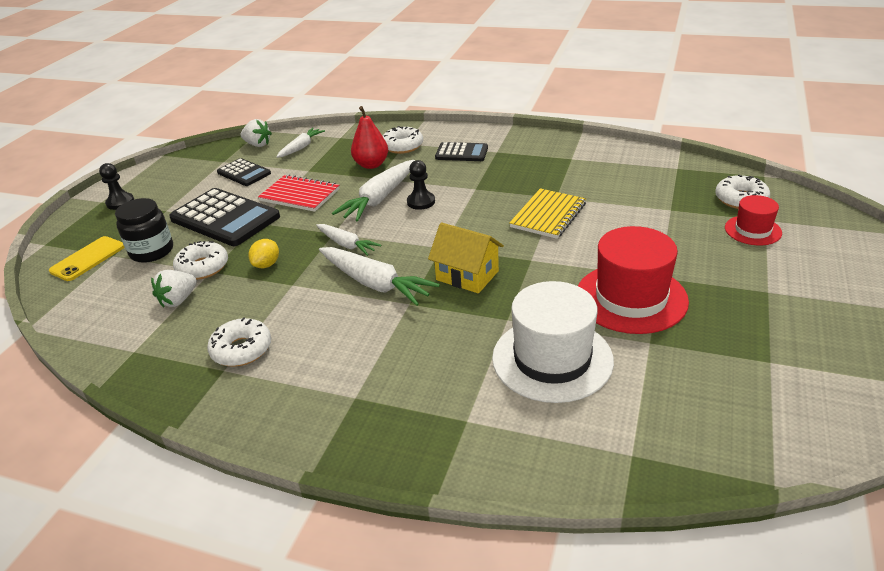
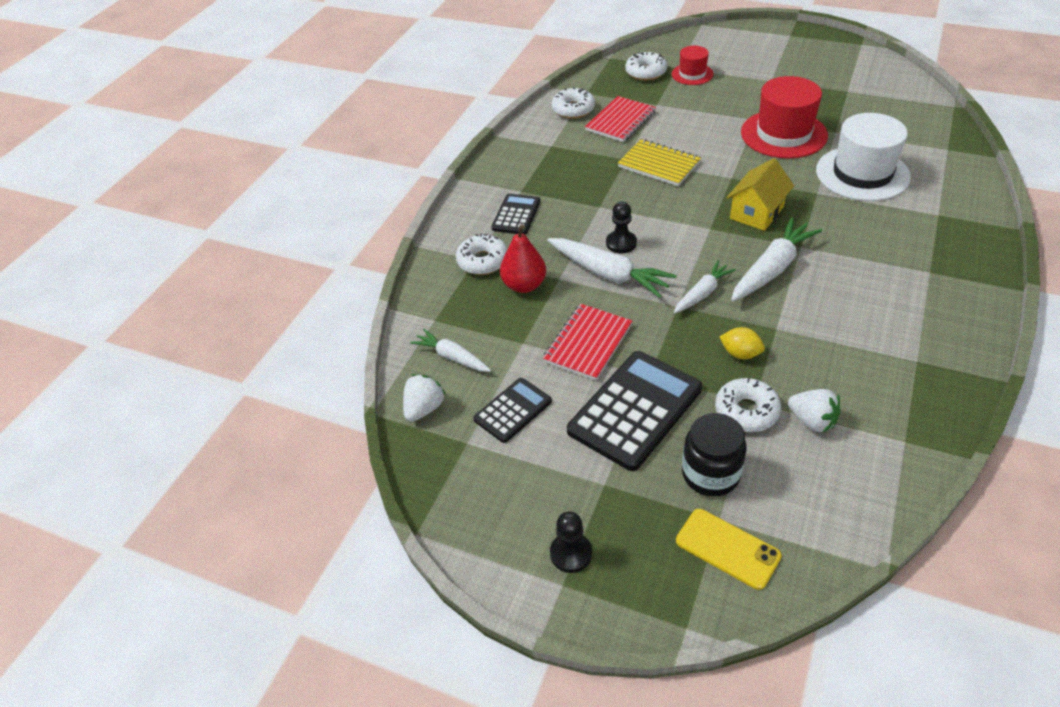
camera: 85 degrees left, 10 degrees up
(242, 349) = (885, 352): white donut -> white donut (573, 109)
(626, 190) = (620, 121): none -> red notebook

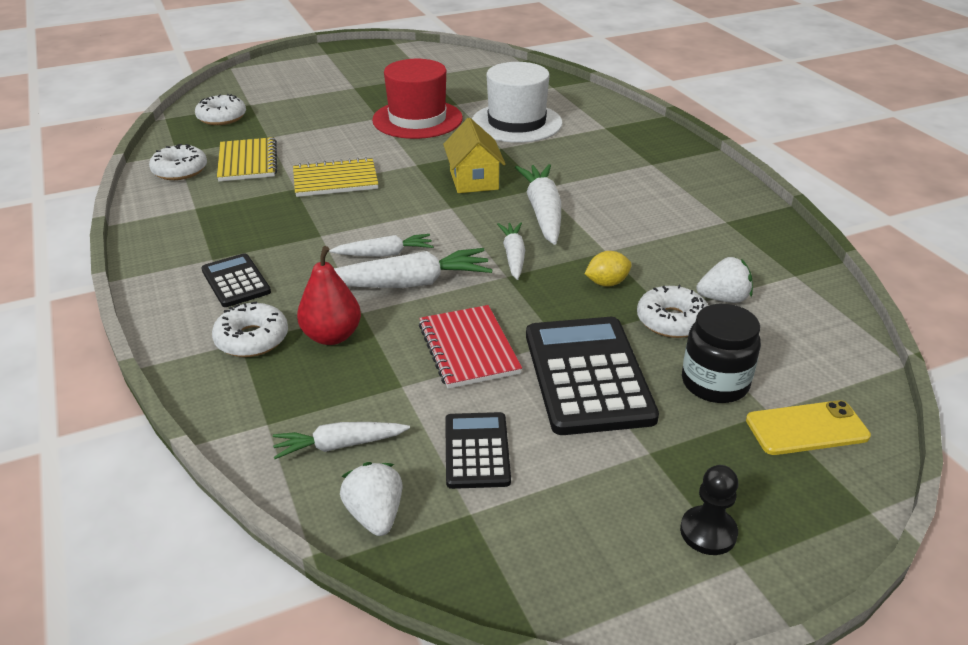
camera: 50 degrees left, 10 degrees down
(620, 121) = (248, 162): red notebook -> yellow notebook
(621, 243) = (385, 254): black pawn -> white carrot
(692, 74) = (272, 105): red hat -> none

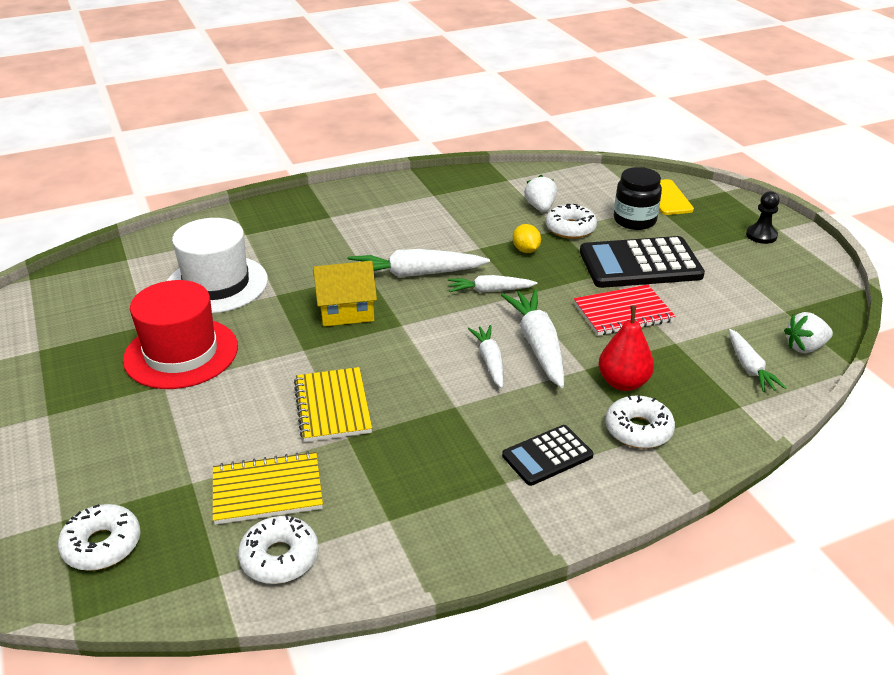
camera: 90 degrees left, 0 degrees up
(477, 451) = (730, 308): black calculator -> none

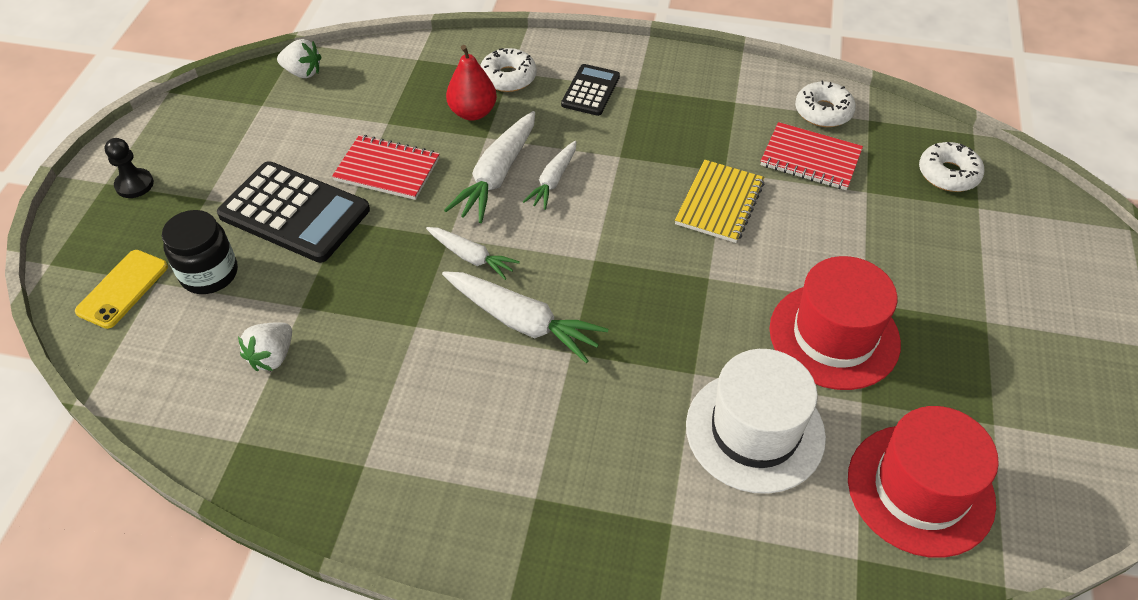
camera: 145 degrees left, 15 degrees up
(92, 298) = (920, 489): none -> red hat
(267, 490) = (810, 159): yellow notebook -> red notebook
(346, 311) = (635, 305): yellow house -> none
(526, 250) = (374, 293): yellow lemon -> none
(547, 456) = (590, 91): black calculator -> black calculator turned 75 degrees counterclockwise
(570, 228) = (288, 300): white donut -> none
(749, 367) = (367, 79): white carrot -> none

